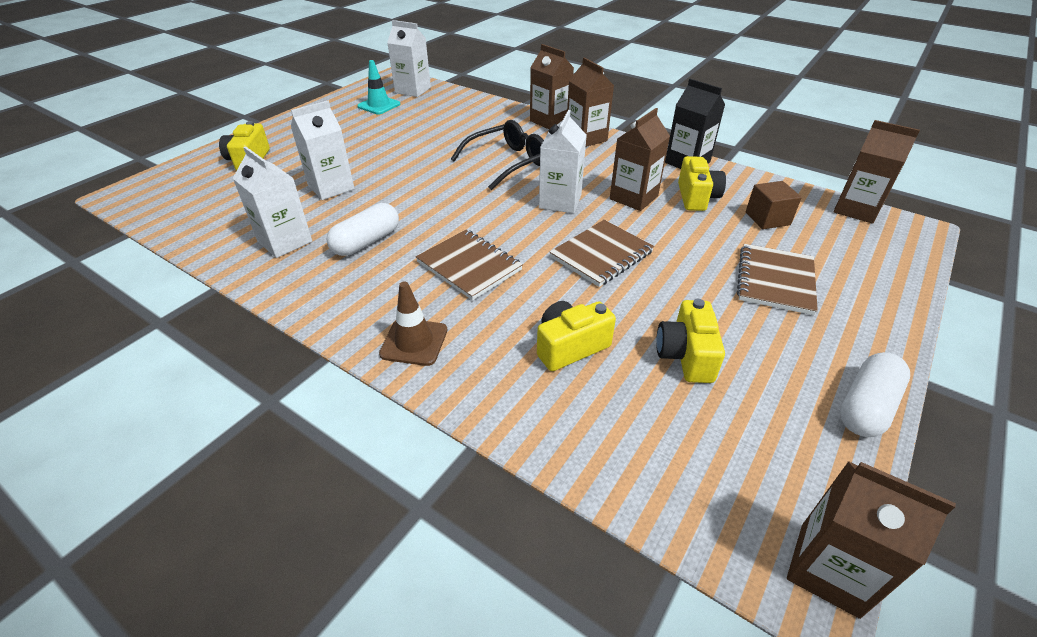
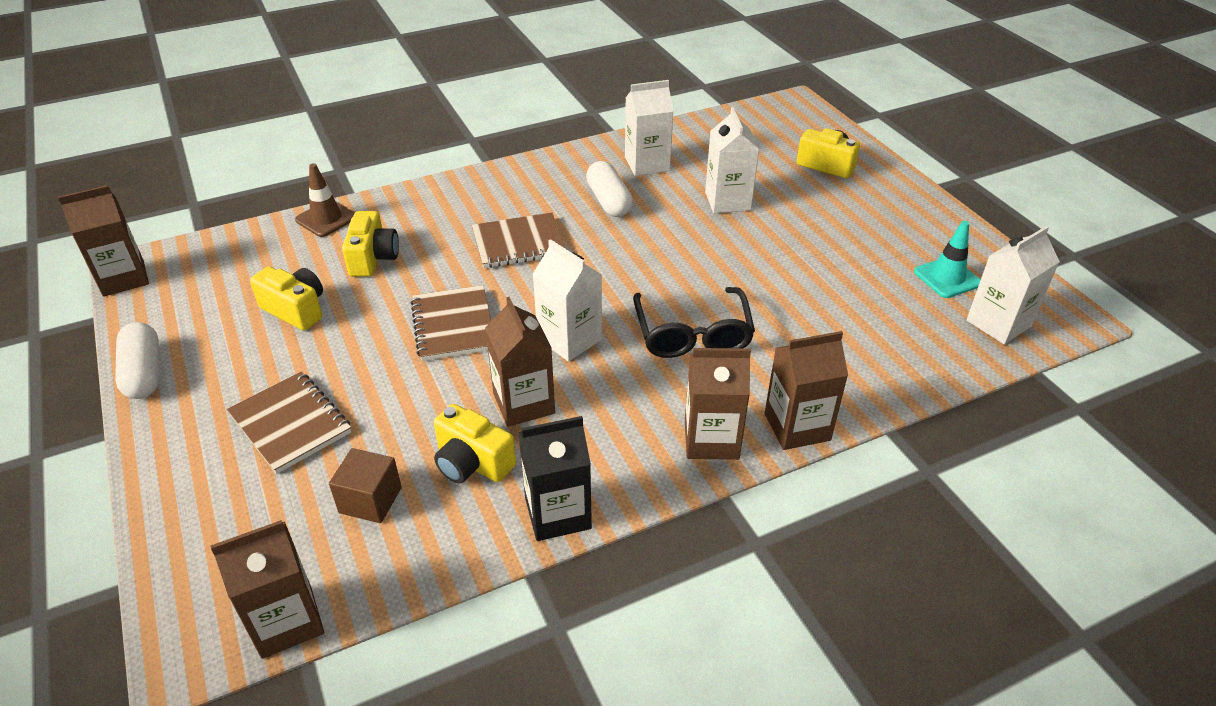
camera: 120 degrees right, 0 degrees up
(414, 342) = (459, 194): brown traffic cone -> brown traffic cone (326, 219)

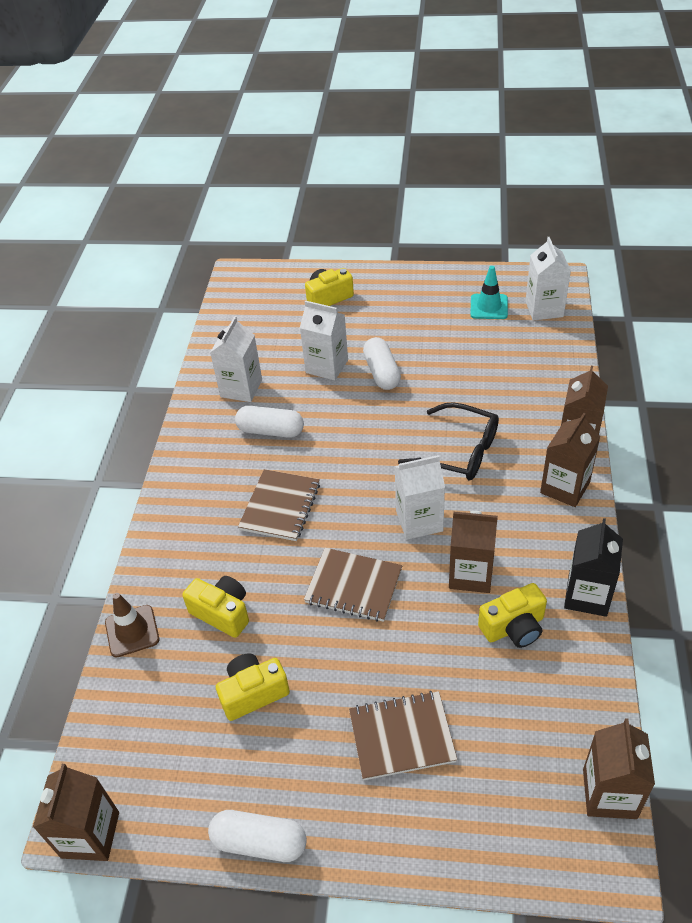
camera: 55 degrees left, 5 degrees up
(370, 500) = (517, 704): brown cube -> none
(756, 239) = (382, 372): none -> white capsule

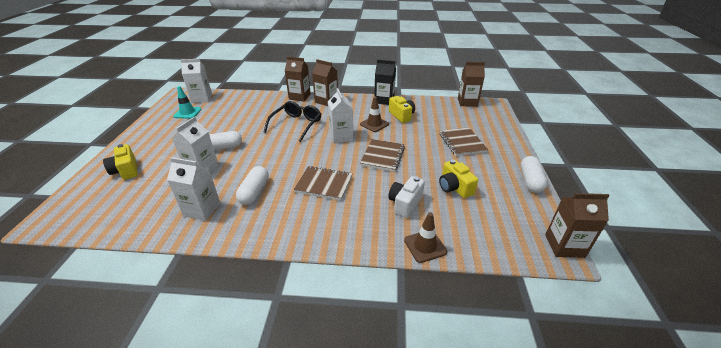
camera: 95 degrees left, 10 degrees down
(222, 613) = (405, 203): yellow camera -> white camera
(470, 574) = (374, 124): brown carton -> brown traffic cone

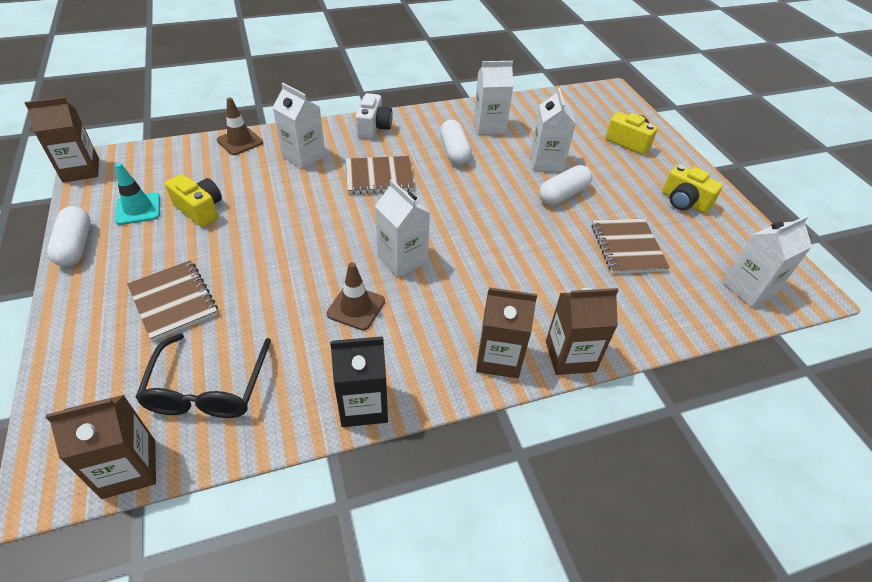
camera: 155 degrees right, 10 degrees up
(187, 113) = (711, 245): turquoise traffic cone -> turquoise traffic cone (138, 209)
(296, 125) = (499, 267): black glasses -> black glasses (208, 388)
(372, 215) = (304, 156): none -> white carton
(383, 156) = (315, 237): brown notebook -> brown notebook (627, 247)
(401, 116) = (305, 352): yellow camera -> yellow camera (684, 202)
(405, 203) = (267, 176): white camera -> white camera (373, 127)

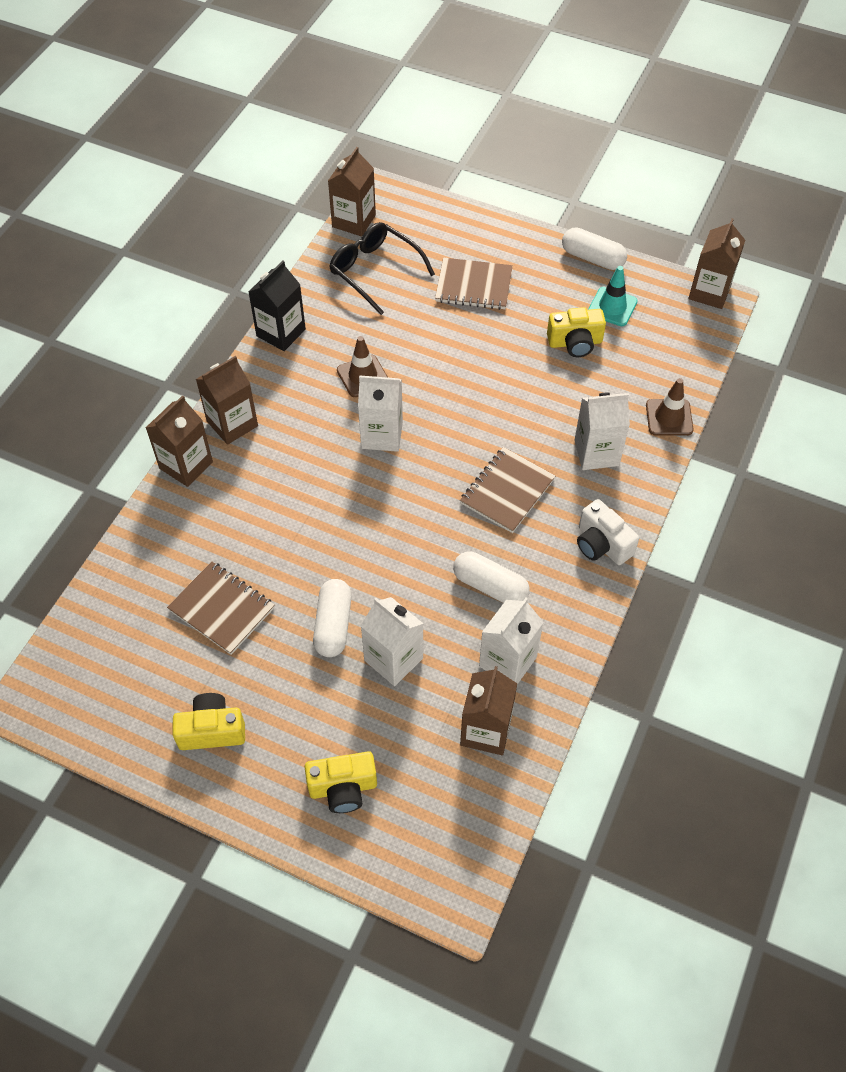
camera: 135 degrees right, 10 degrees up
(533, 116) = (486, 730): none -> brown carton
(749, 288) = (86, 655): white carton -> none

